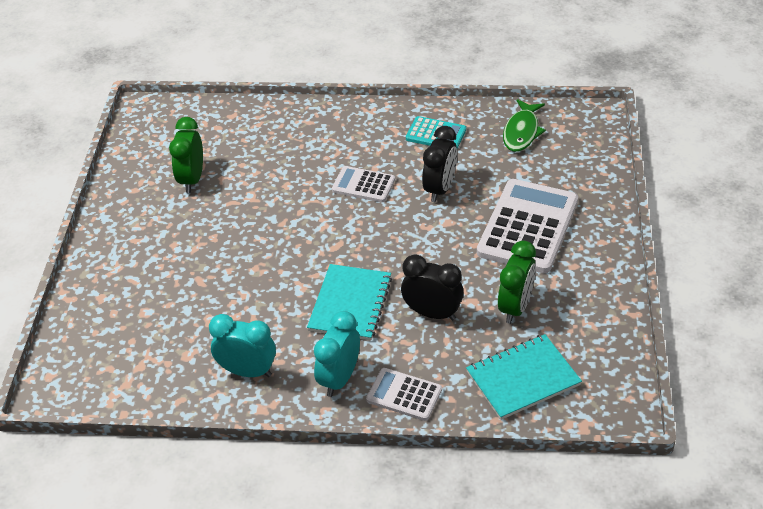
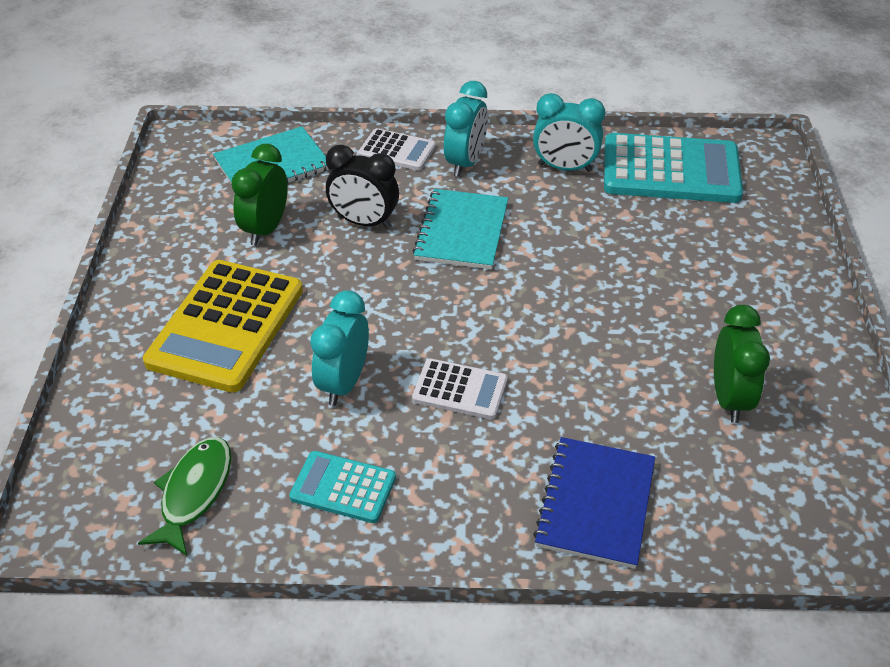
camera: 175 degrees right, 0 degrees up
(150, 367) = (671, 170): none -> turquoise calculator
(293, 127) = (595, 503): none -> blue notebook
(440, 189) = (343, 383): black clock -> turquoise clock
(527, 227) = (226, 326): white calculator -> yellow calculator

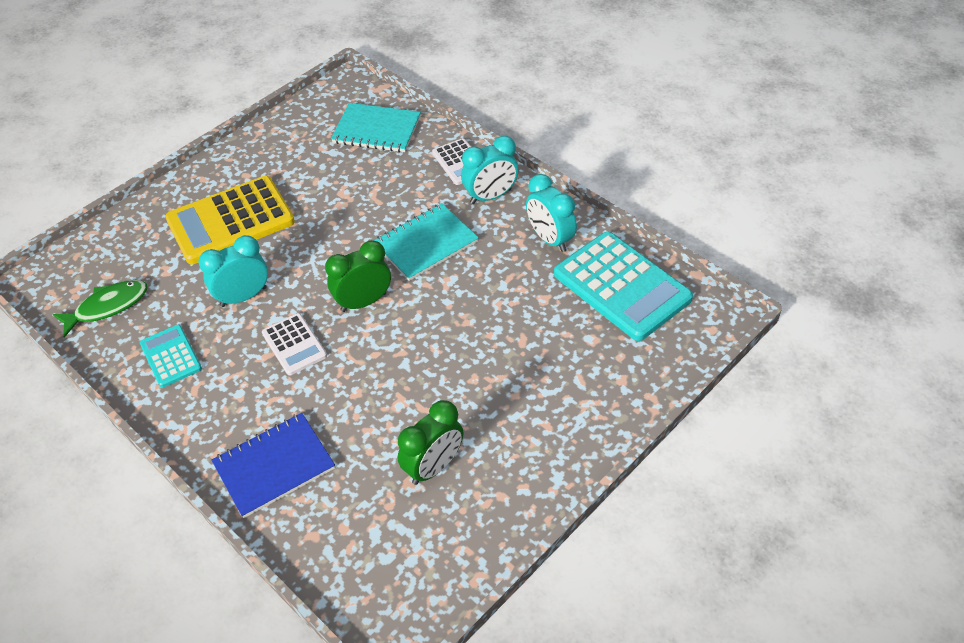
camera: 45 degrees right, 5 degrees up
(265, 229) = (321, 172): green clock -> green clock (363, 302)
(364, 222) = (378, 201): black clock -> none

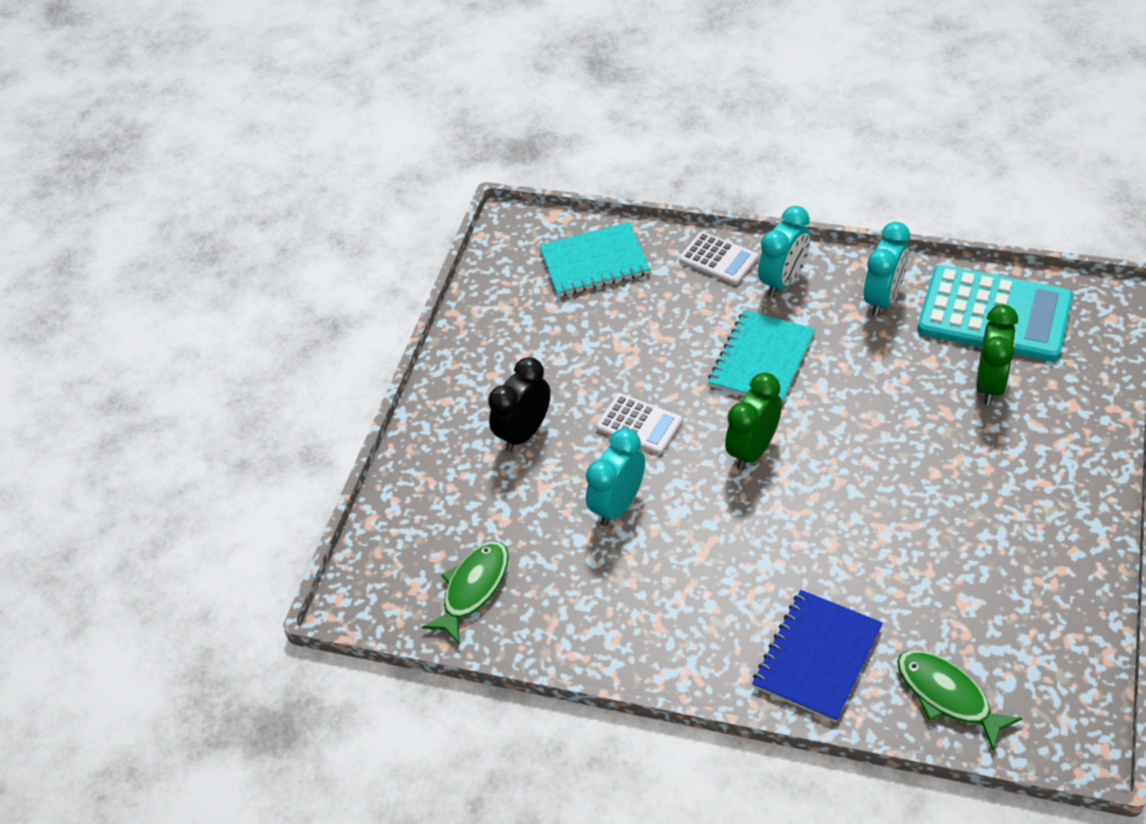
camera: 25 degrees left, 0 degrees up
(170, 356) = (598, 605): turquoise calculator -> none
(230, 221) = (524, 432): yellow calculator -> black clock
(294, 344) = (721, 527): white calculator -> white calculator (639, 424)
(335, 542) = (947, 696): none -> green fish
(434, 467) = (974, 575): green clock -> green clock (990, 384)
(550, 239) = (883, 299): turquoise clock -> turquoise clock turned 90 degrees counterclockwise

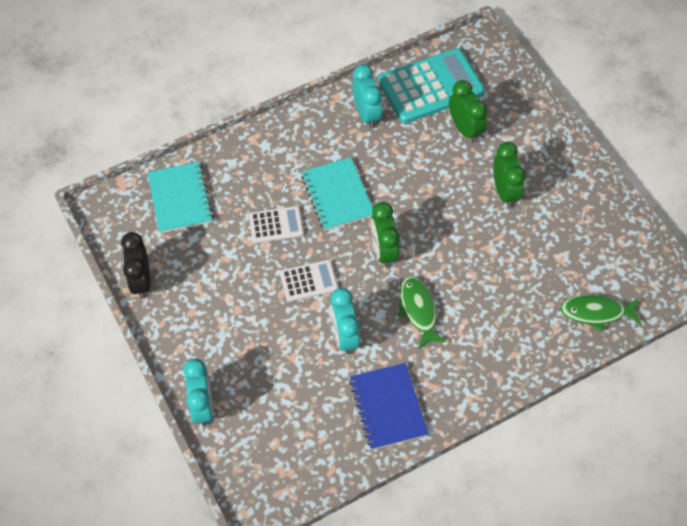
camera: 50 degrees left, 10 degrees up
(473, 589) = (315, 445): green fish -> green fish (418, 310)
(524, 432) = (248, 333): black clock -> black clock (141, 281)
(594, 262) = (180, 199): turquoise notebook -> turquoise notebook turned 45 degrees counterclockwise
(718, 259) = (252, 149): white calculator -> white calculator (276, 225)
(783, 281) = (303, 139): turquoise clock -> turquoise clock (203, 406)
(817, 657) = (522, 340): blue notebook -> blue notebook (388, 407)
(969, 482) = (505, 192): none -> green clock

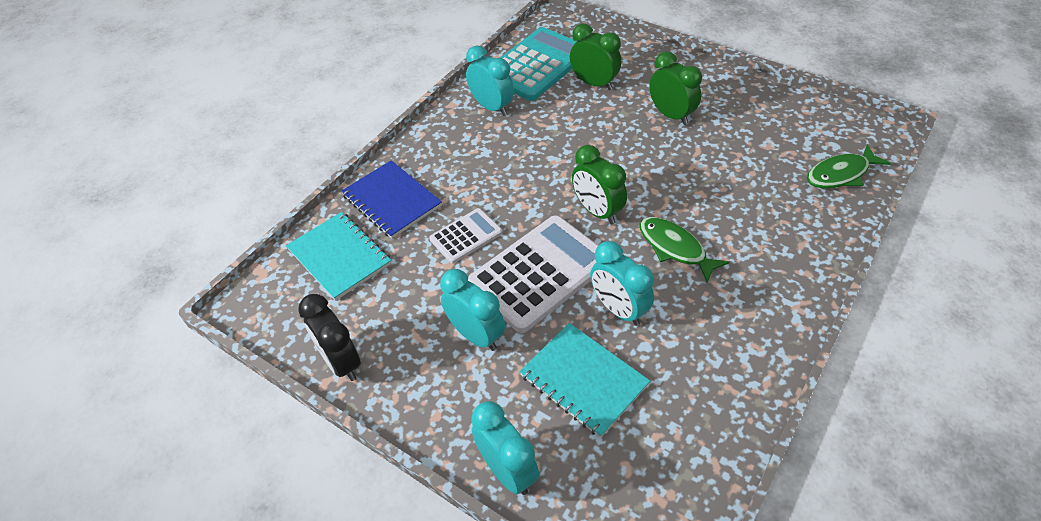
camera: 25 degrees left, 10 degrees down
(237, 306) = (476, 335): none -> turquoise clock
(309, 281) = (539, 273): white calculator -> white calculator, size x1.92
(337, 195) = (512, 183): turquoise notebook -> turquoise notebook (583, 380)
(388, 407) = (722, 359): blue notebook -> blue notebook (391, 201)

